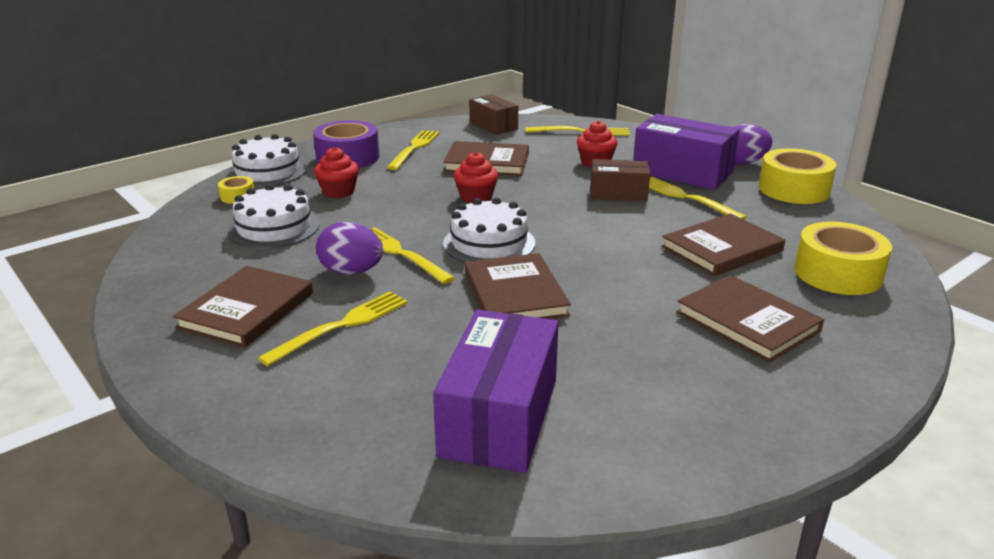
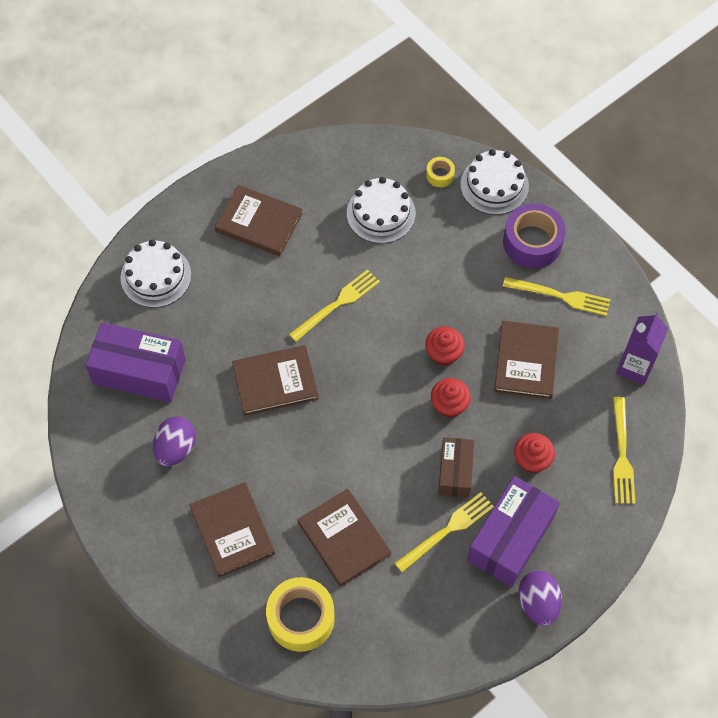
camera: 90 degrees right, 35 degrees up
(338, 191) = (452, 246): red cupcake -> red cupcake (449, 405)
(343, 325) = (238, 280): yellow fork -> none
(351, 272) = (309, 275): purple egg -> purple egg (176, 448)
(489, 243) = (354, 364): white cake -> white cake (156, 276)
(493, 125) = (634, 367): brown box -> purple carton
(747, 322) = (232, 530): brown book -> brown book turned 75 degrees counterclockwise
(793, 189) = (470, 635): yellow tape -> none

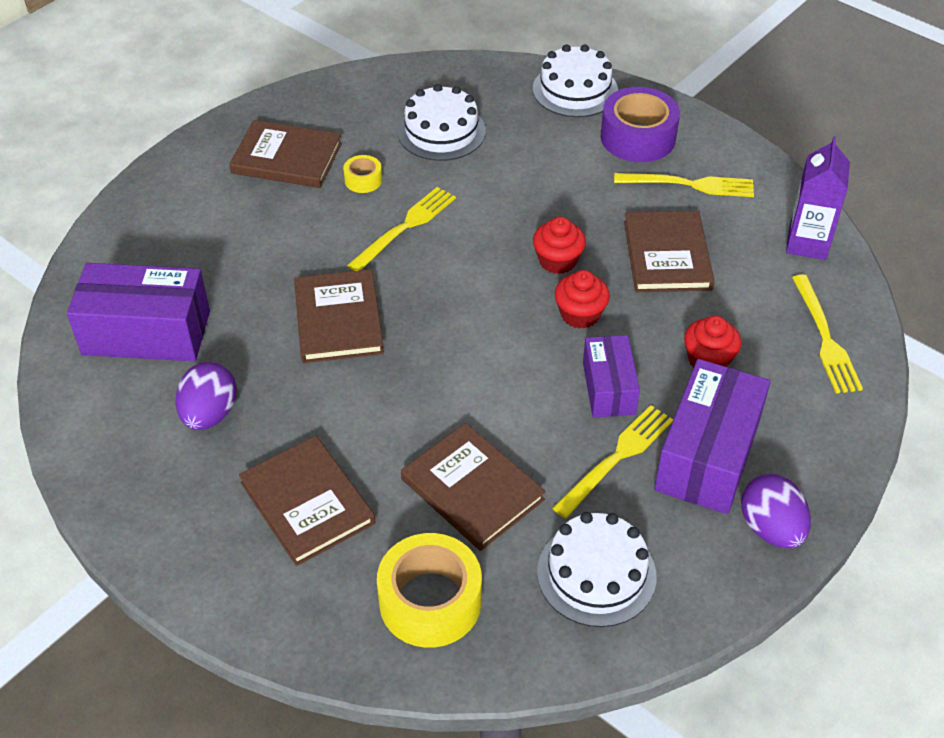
camera: 10 degrees left, 15 degrees down
(156, 276) = (157, 227): white cake -> white cake (596, 574)
(275, 382) = (338, 320): brown book -> brown book turned 75 degrees counterclockwise
(440, 175) = (506, 88): yellow tape -> yellow tape (363, 180)
(455, 472) = (608, 388): brown box -> purple box

